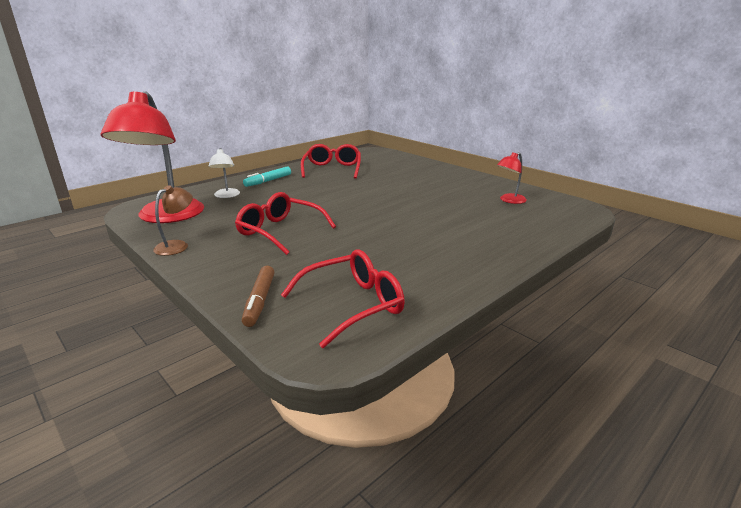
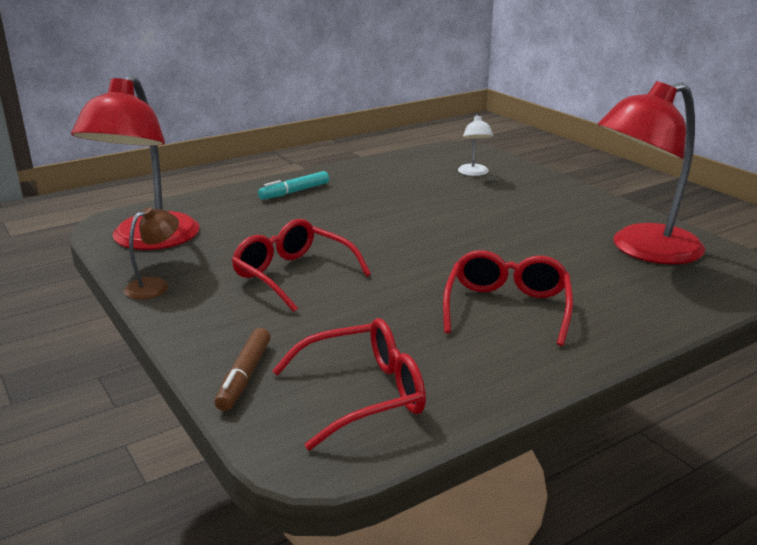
camera: 10 degrees right, 0 degrees up
(226, 196) = (233, 212): white lamp -> white lamp (474, 173)
(332, 169) = (391, 177): red glasses -> red glasses (507, 307)
(509, 200) = (642, 250): red lamp -> red lamp, size x2.25

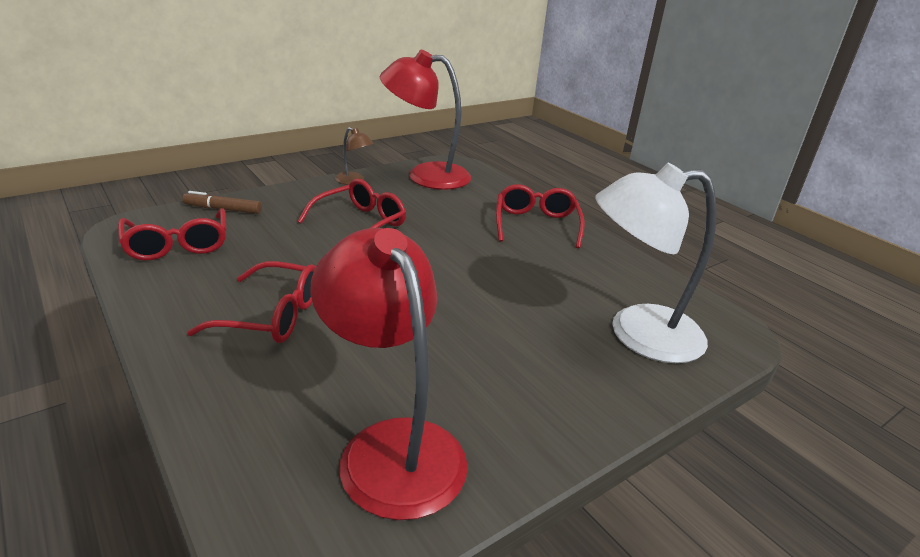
camera: 85 degrees right, 5 degrees up
(295, 192) = (536, 224): turquoise marker -> red glasses
(474, 173) = (637, 333): white lamp -> white lamp, size x2.25

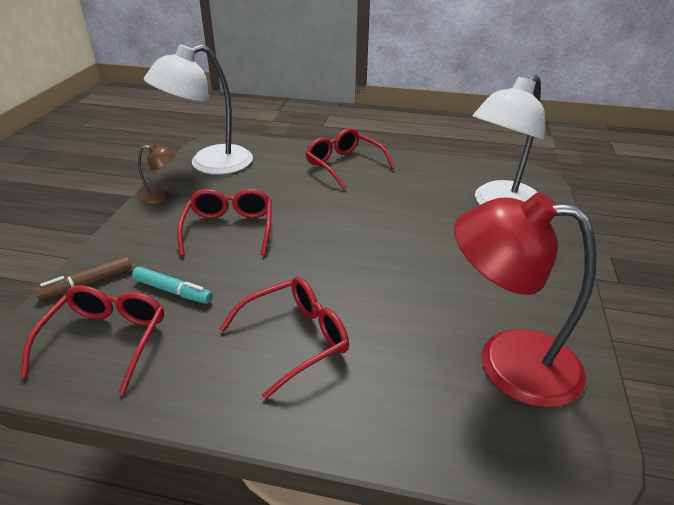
camera: 40 degrees left, 5 degrees up
(177, 245) = (106, 340): red glasses -> red glasses turned 105 degrees counterclockwise
(257, 240) = (172, 291): none -> turquoise marker
(425, 175) = (209, 164): red lamp -> white lamp

